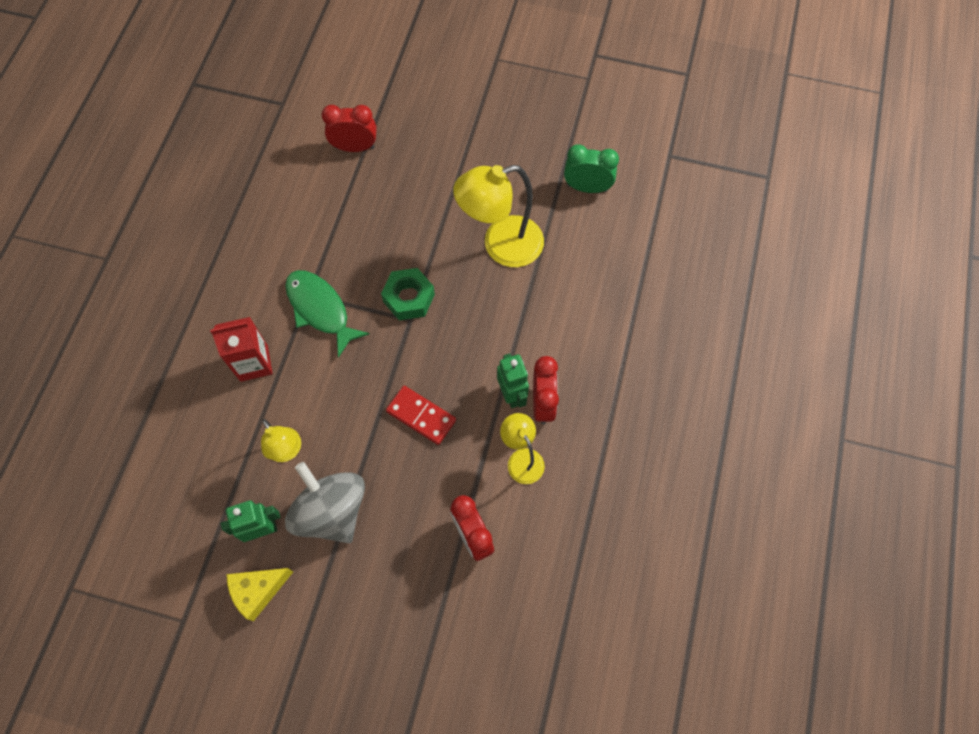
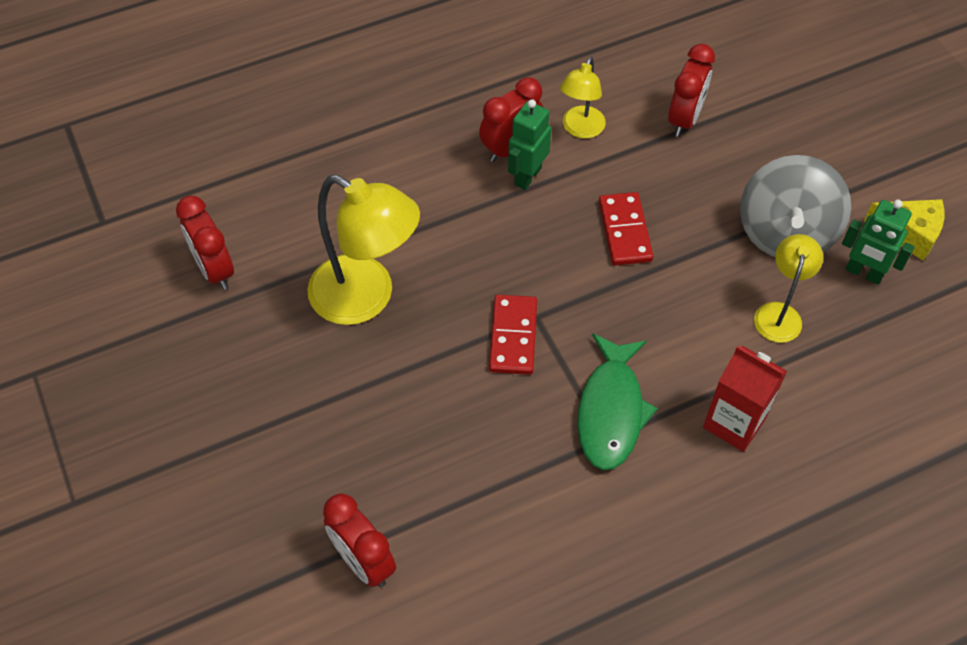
camera: 130 degrees left, 10 degrees down
(409, 298) = (513, 336): green nut -> red domino
(587, 187) = (214, 269): green clock -> red clock

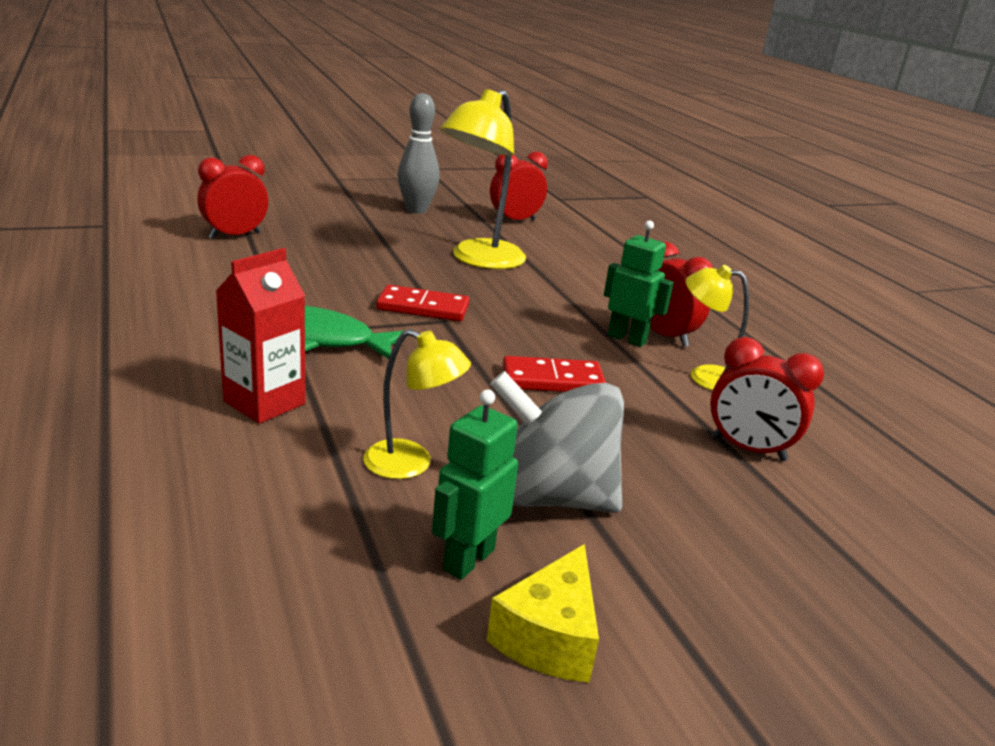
camera: 90 degrees right, 30 degrees down
(202, 380) = (416, 210): none -> grey bowling pin

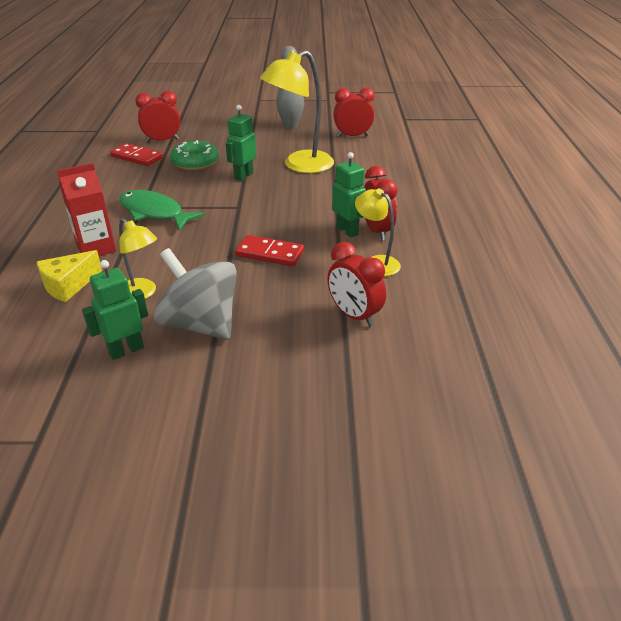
camera: 25 degrees right, 10 degrees up
(318, 263) = (195, 162): none -> green donut
(410, 278) = (243, 176): none -> green robot
(423, 307) = (233, 197): red domino -> red domino (137, 157)
(549, 636) = (131, 397): yellow cheese -> yellow cheese (68, 285)

